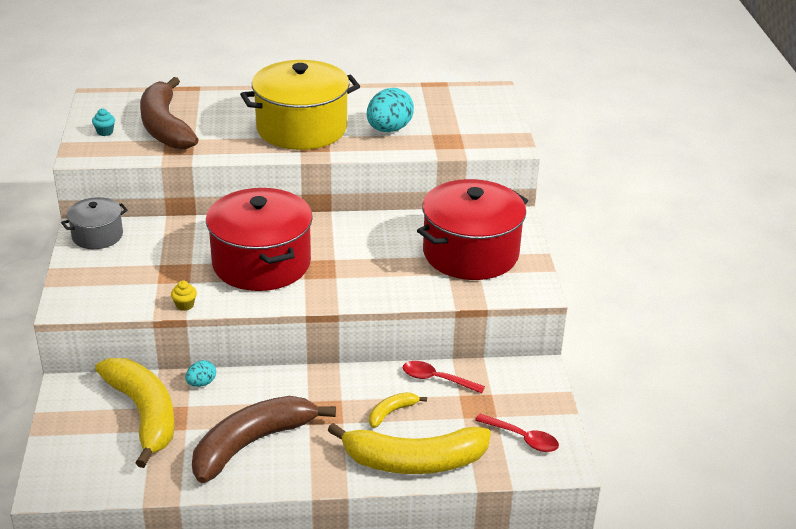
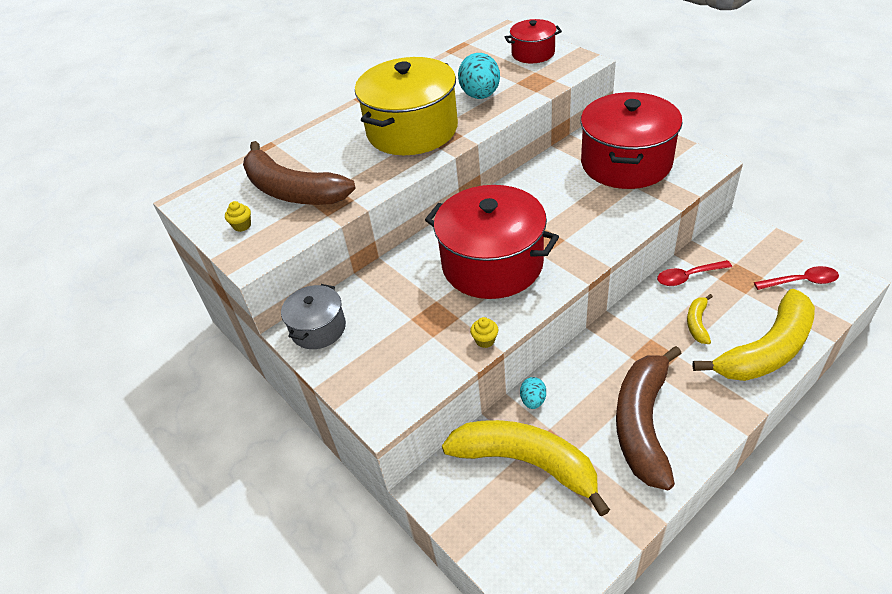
camera: 30 degrees left, 10 degrees up
(105, 132) = (242, 226): turquoise cupcake -> yellow cupcake
(483, 118) = (533, 53): none -> red pot

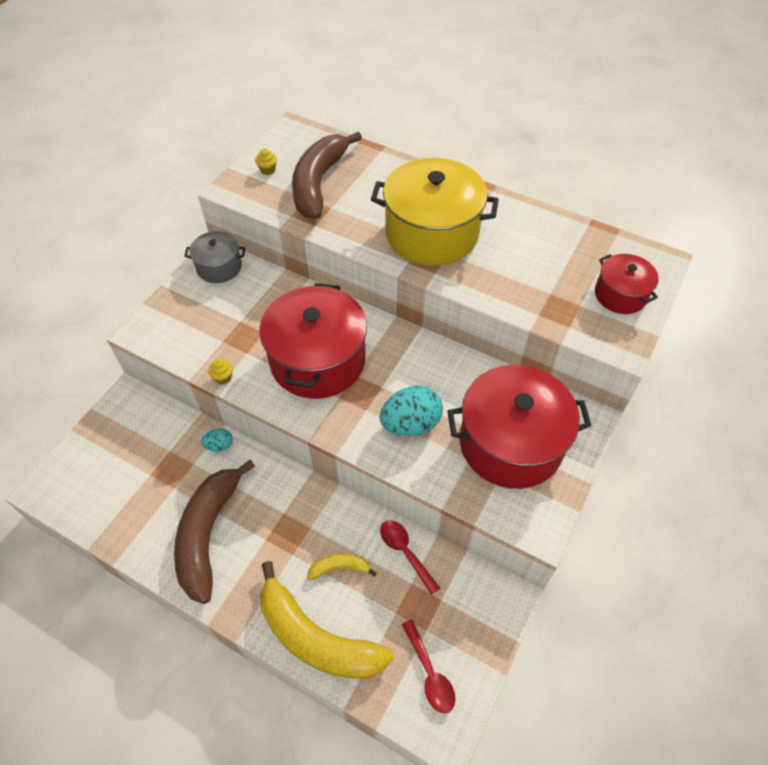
camera: 65 degrees right, 10 degrees up
(480, 95) = (512, 269): turquoise egg -> turquoise egg (411, 424)
(526, 463) = (157, 454): yellow banana -> none
(642, 423) = (208, 534): brown banana -> brown banana turned 75 degrees counterclockwise

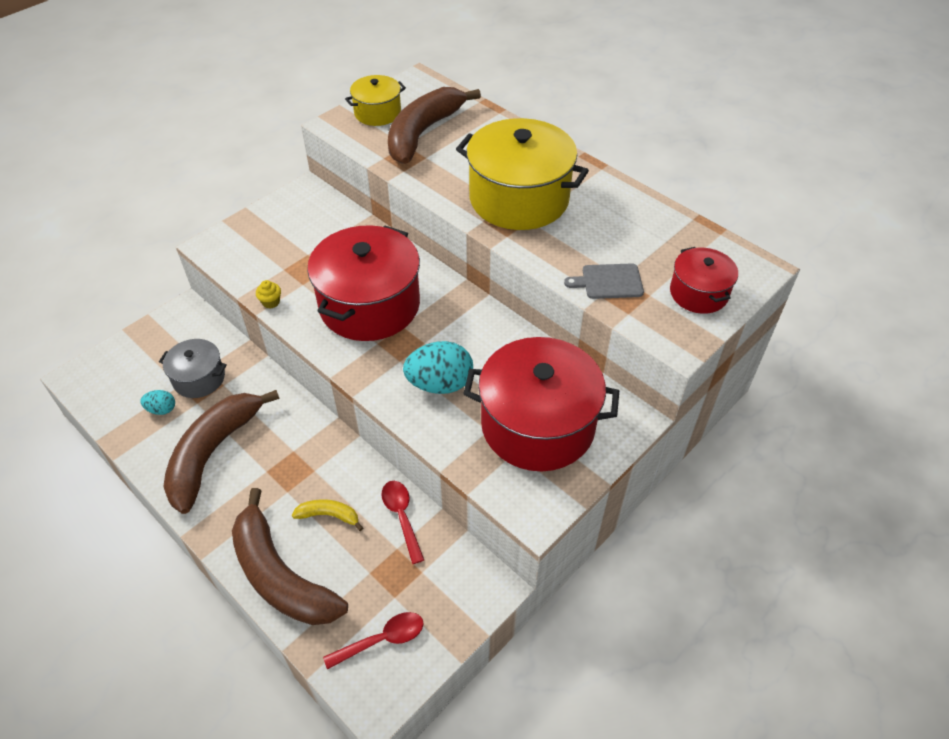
camera: 15 degrees right, 5 degrees down
(219, 267) = (307, 201): grey pot -> grey pot (199, 378)
(219, 445) = (255, 373): turquoise egg -> turquoise egg (162, 409)
(267, 170) = (377, 113): yellow cupcake -> yellow pot
(316, 638) = (280, 575): yellow banana -> brown banana
(430, 673) = (382, 640): red spoon -> red spoon turned 105 degrees counterclockwise
(541, 299) = (609, 281): none -> grey cutting board

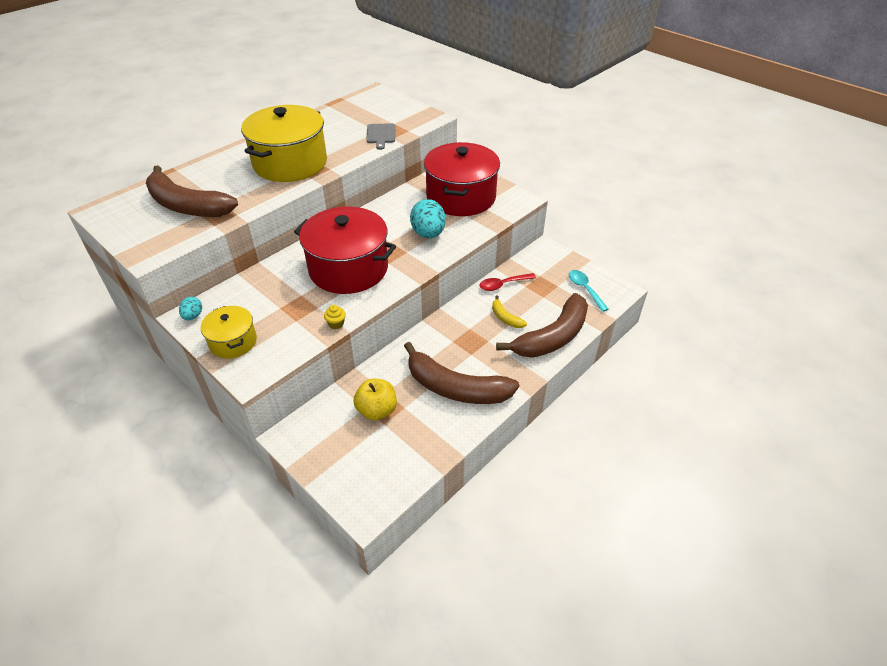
camera: 90 degrees left, 5 degrees down
(162, 409) = (410, 431): turquoise egg -> turquoise egg (193, 316)
(199, 378) = (377, 410): grey pot -> yellow apple
(329, 515) = (505, 318): yellow banana -> yellow banana turned 45 degrees counterclockwise
(377, 113) = (142, 231): yellow pot -> yellow pot (233, 342)
(382, 640) = (585, 289): red spoon -> turquoise spoon
(698, 293) = (394, 109): red pot -> none

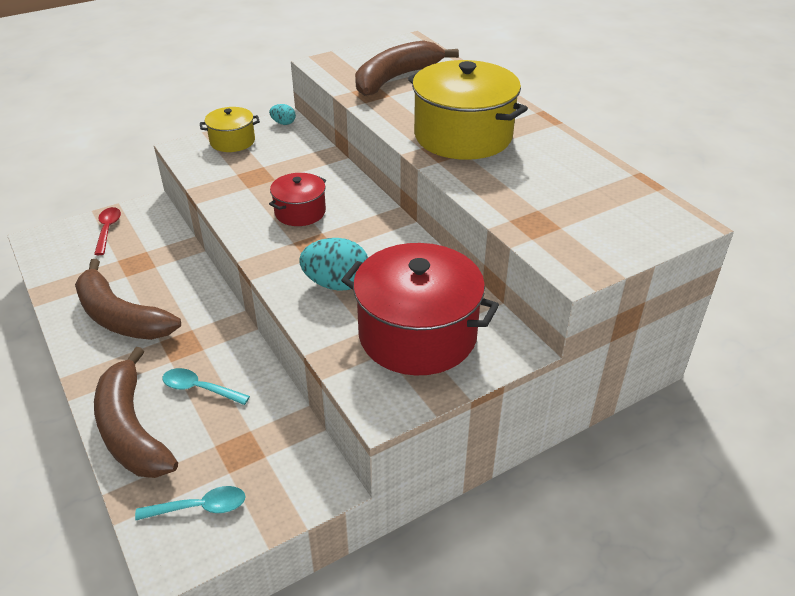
camera: 105 degrees right, 5 degrees down
(336, 324) = (213, 196): yellow cupcake -> none
(348, 269) = (300, 212): red pot -> red pot, size x0.52
(377, 410) = (137, 258): yellow apple -> none
(380, 135) = (523, 210): grey cutting board -> none
(455, 388) = (120, 317): brown banana -> brown banana turned 90 degrees counterclockwise
(503, 285) = (267, 404): red spoon -> red spoon (108, 230)
(505, 318) = (199, 389): yellow banana -> turquoise spoon

